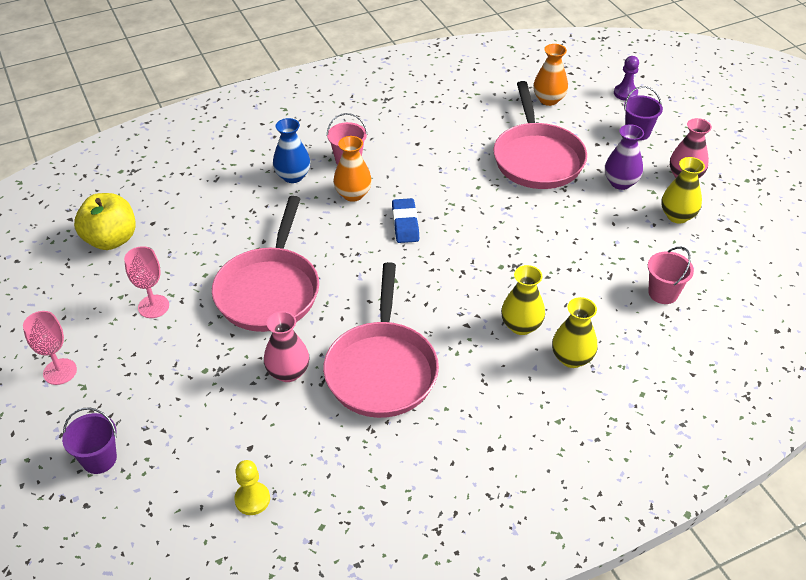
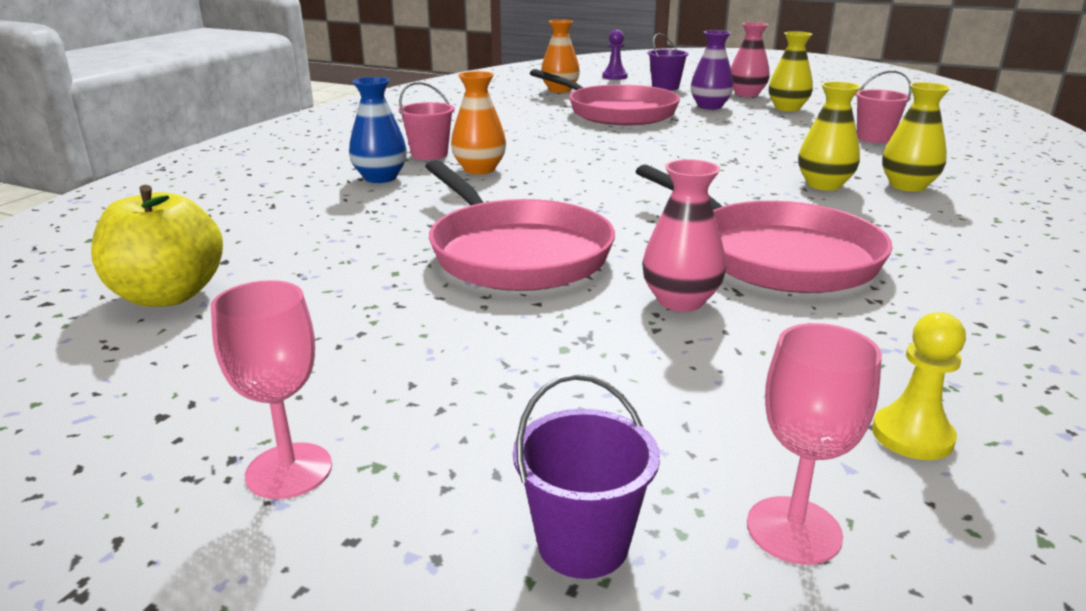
camera: 40 degrees left, 20 degrees down
(153, 306) = (361, 326): pink goblet -> pink goblet (793, 530)
(405, 224) = (576, 169): blue eraser -> none

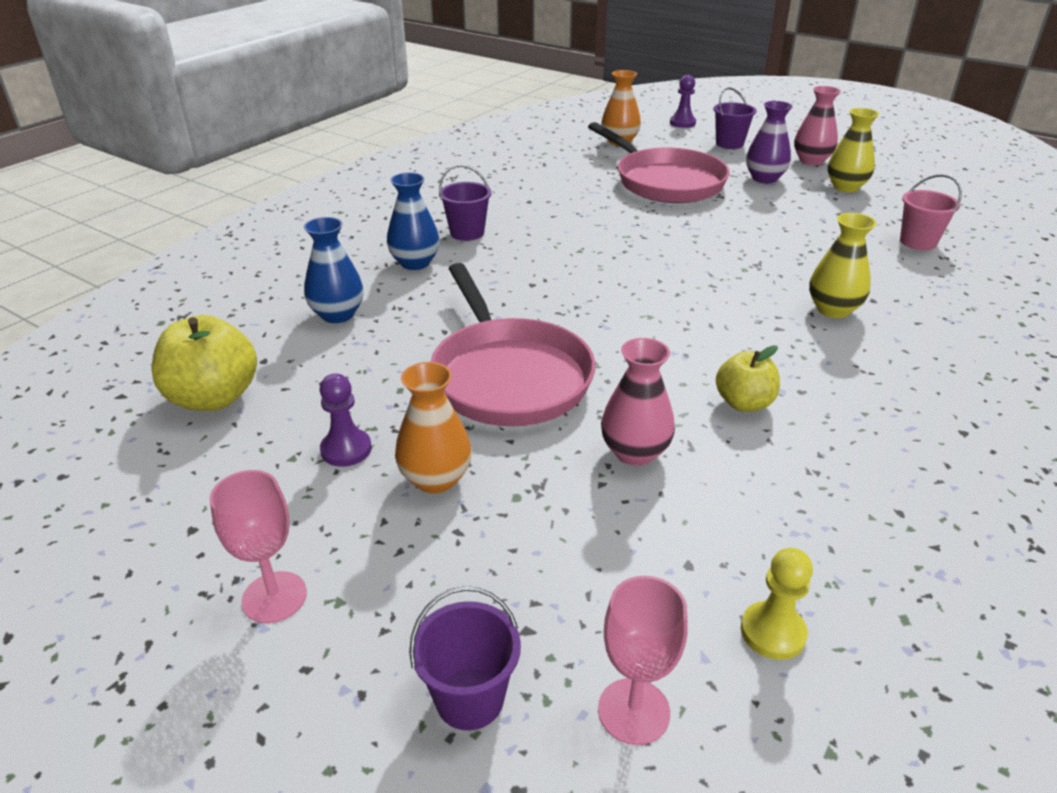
camera: 10 degrees right, 10 degrees up
(304, 220) = (337, 314): none -> blue vase
(346, 326) = (346, 449): none -> purple pawn
(429, 154) = (467, 233): pink bucket -> purple bucket
(479, 169) = (507, 258): orange vase -> orange vase (436, 479)
(775, 255) = (744, 403): pink pan -> yellow apple
(907, 186) = (918, 319): yellow vase -> none

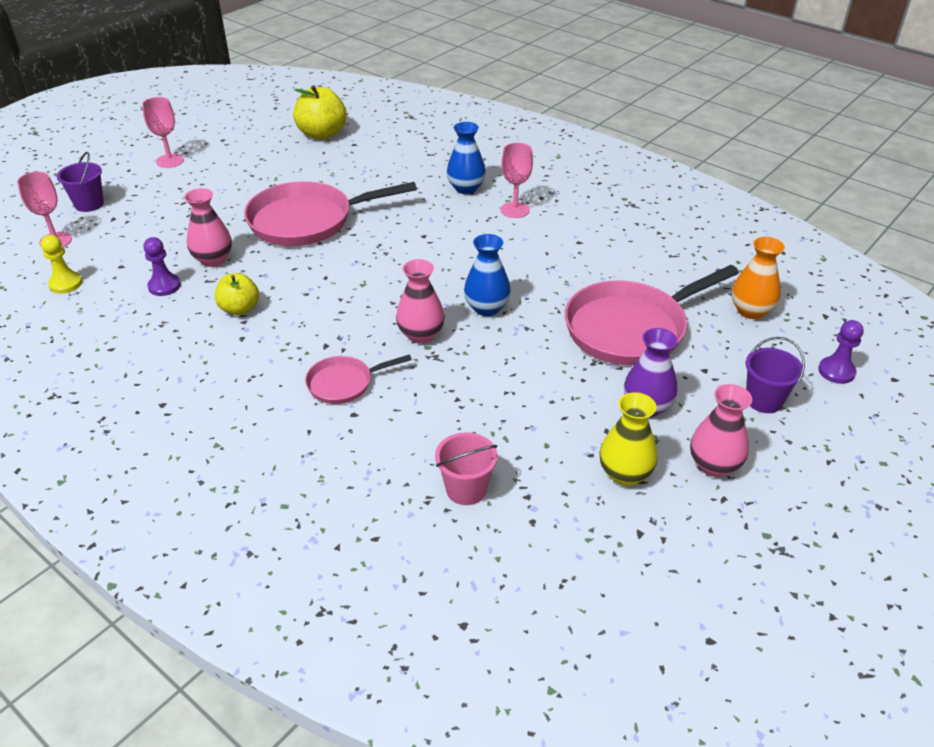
camera: 95 degrees right, 5 degrees up
(337, 314) = (399, 163): blue vase -> blue vase (486, 308)
(346, 449) = (260, 172): purple pawn -> purple pawn (164, 286)
(436, 479) = (224, 197): orange vase -> none
(467, 233) = (515, 210): purple bucket -> pink goblet
(727, 273) = (421, 335): none -> pink vase
(833, 309) = (344, 383): yellow vase -> pink pan

